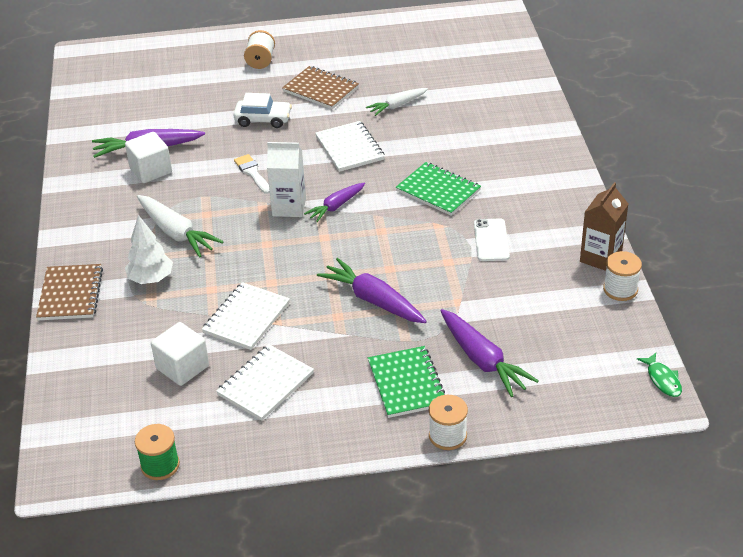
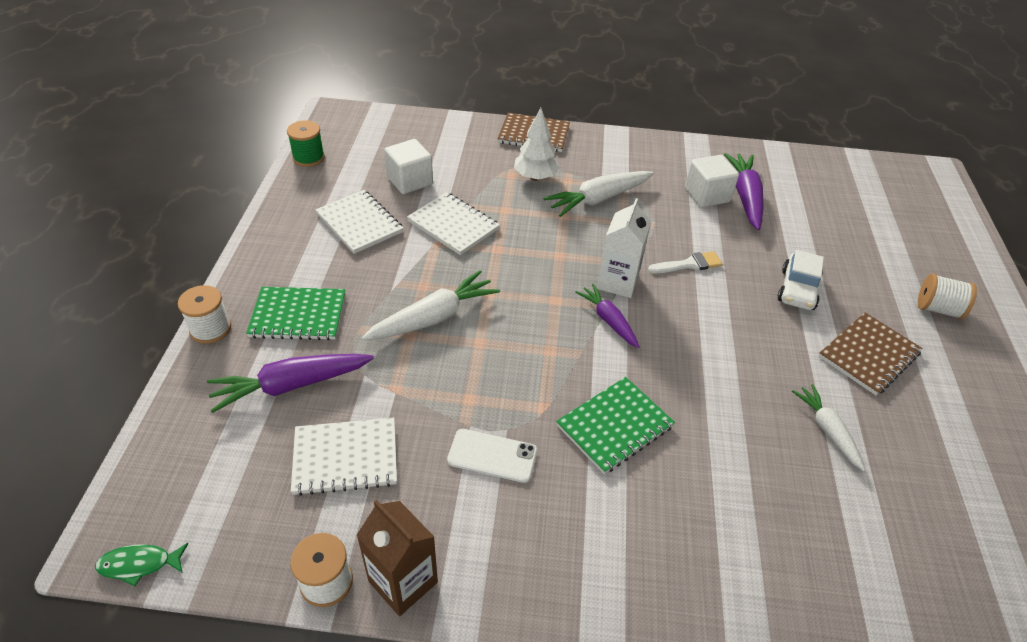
camera: 100 degrees right, 5 degrees up
(349, 148) = (726, 356): white notebook -> white notebook (345, 457)
(373, 300) = (434, 317): purple carrot -> white carrot

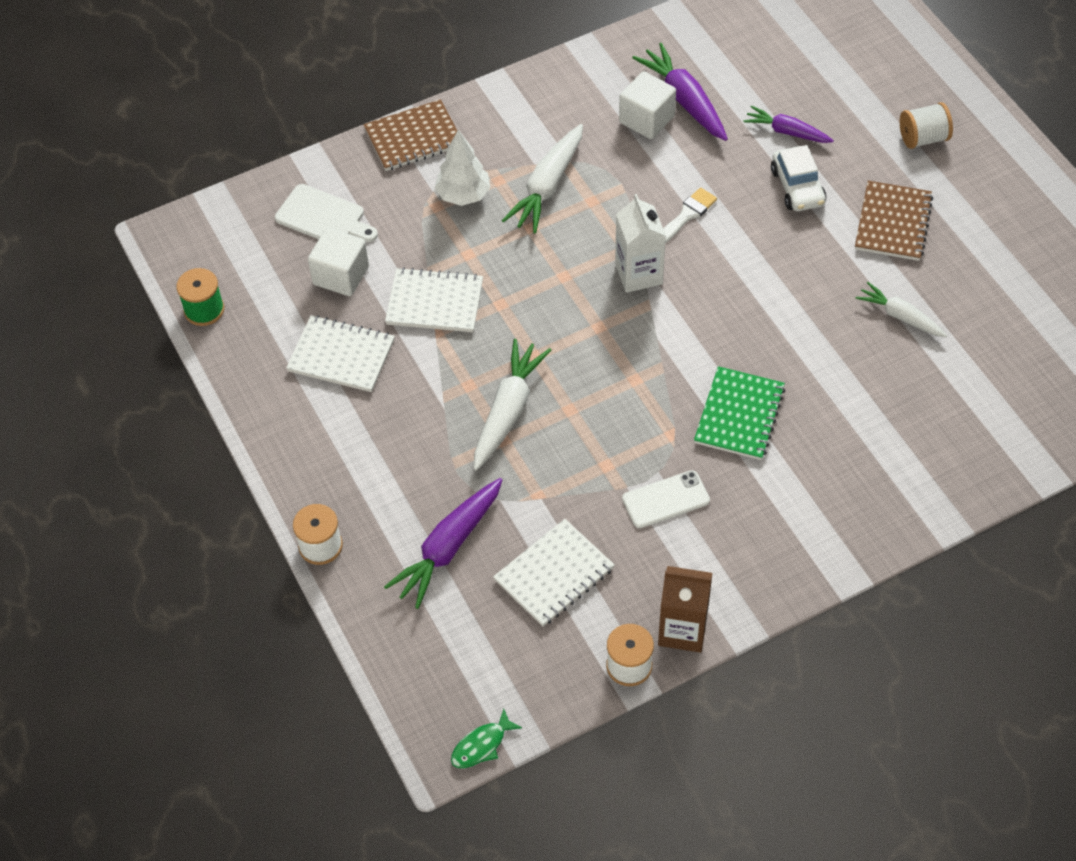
camera: 30 degrees left, 10 degrees up
(298, 315) = (385, 484): green notebook -> none
(434, 147) = (323, 217): none -> white cutting board
(608, 320) = (660, 319): purple carrot -> purple carrot (786, 132)

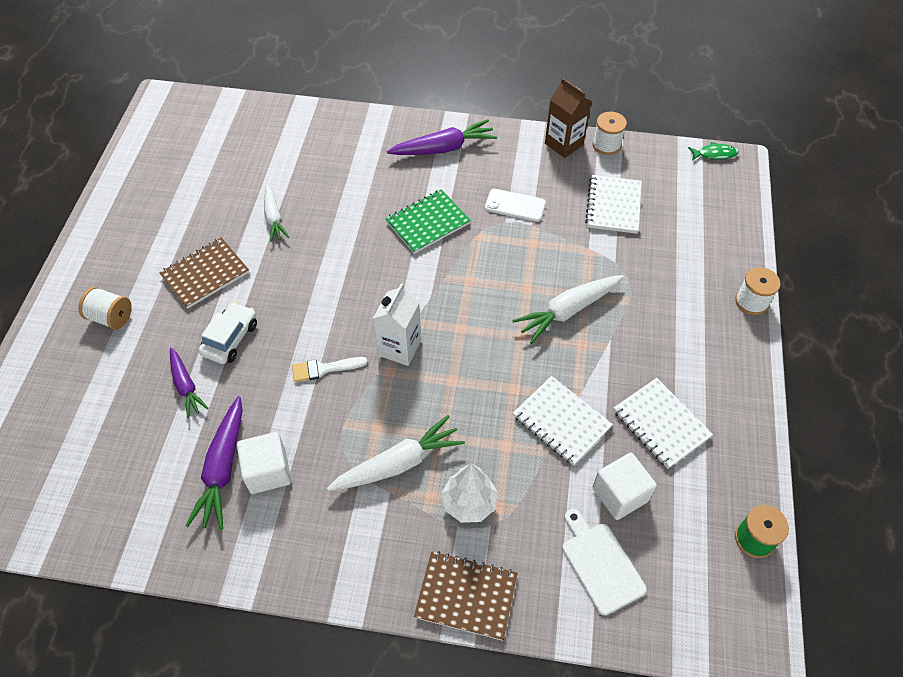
camera: 145 degrees left, 0 degrees up
(448, 548) = (668, 254): purple carrot -> purple carrot (444, 148)
(554, 574) = (613, 206): white notebook -> white notebook turned 75 degrees counterclockwise

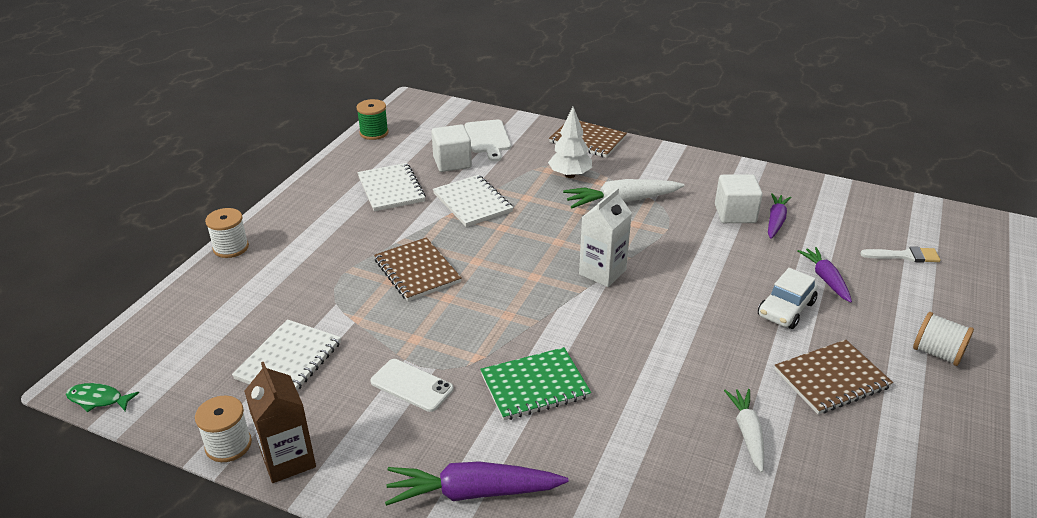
camera: 165 degrees left, 20 degrees down
(223, 469) = (775, 221): purple carrot -> purple carrot, size x0.64
(324, 369) = (682, 269): white brush -> white brush (904, 256)
(568, 311) = (417, 271): white carrot -> brown notebook

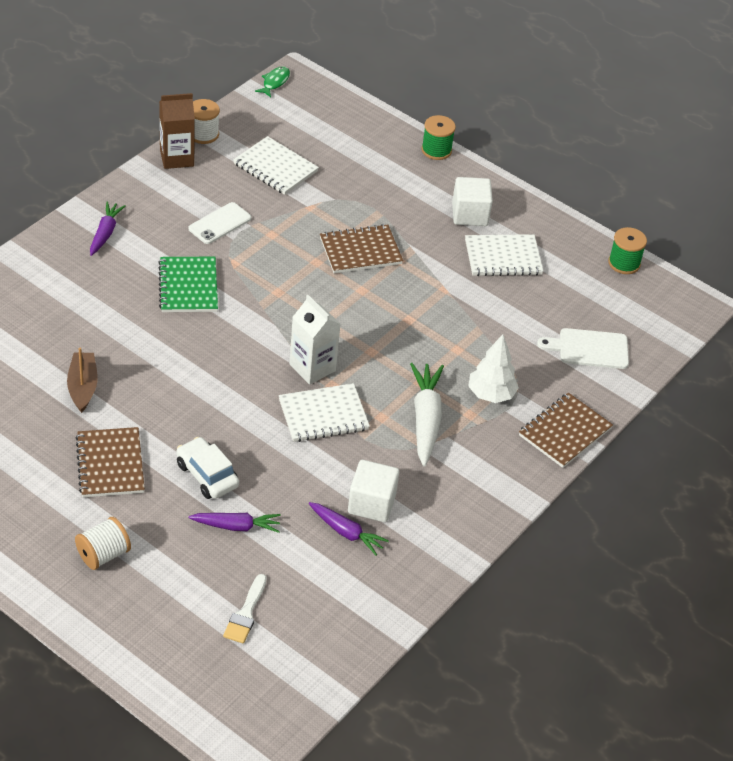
camera: 100 degrees right, 10 degrees up
(231, 248) = (436, 150): white spool -> green spool
(452, 162) = (543, 310): white cube -> white cube (470, 214)
(472, 203) = (459, 308): white notebook -> white notebook (323, 415)
(472, 493) = (105, 233): purple carrot -> purple carrot, size x0.64
(747, 433) = (83, 387): white carrot -> brown boat

